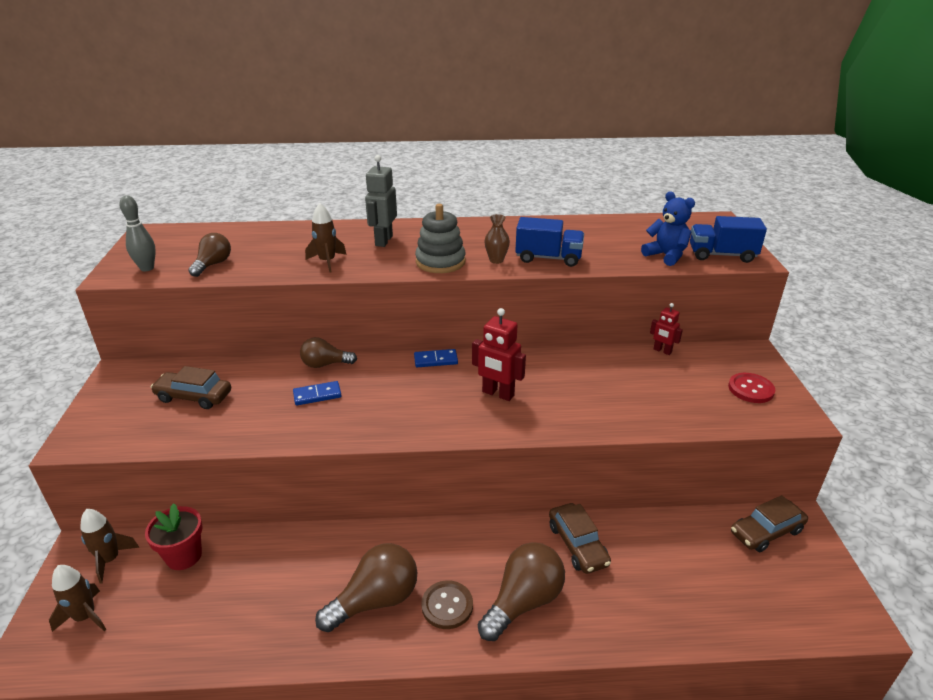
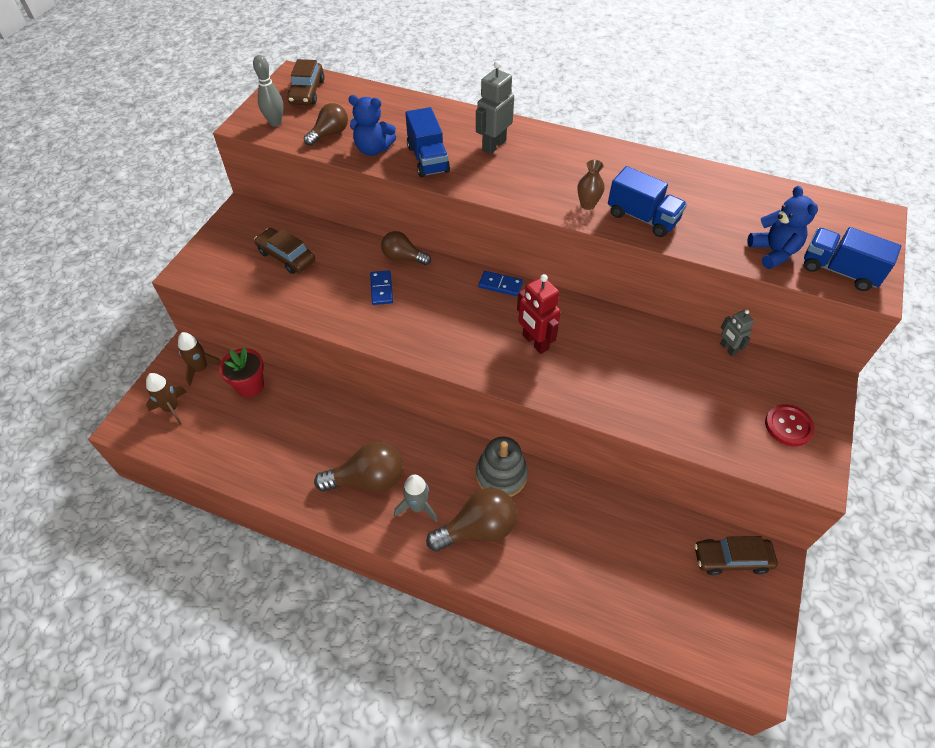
camera: 25 degrees right, 20 degrees up
(266, 266) = (373, 149): none -> blue teddy bear
(317, 395) = (381, 289): blue domino -> blue domino turned 75 degrees clockwise
(327, 262) = (428, 159): brown rocket -> blue truck
(440, 262) = (531, 191): grey stacking toy -> grey stacking toy (501, 475)
(447, 606) = (417, 507): brown button -> grey rocket
(577, 545) = (551, 500): brown car -> brown car (307, 92)
(662, 351) = (728, 349): red robot -> grey robot

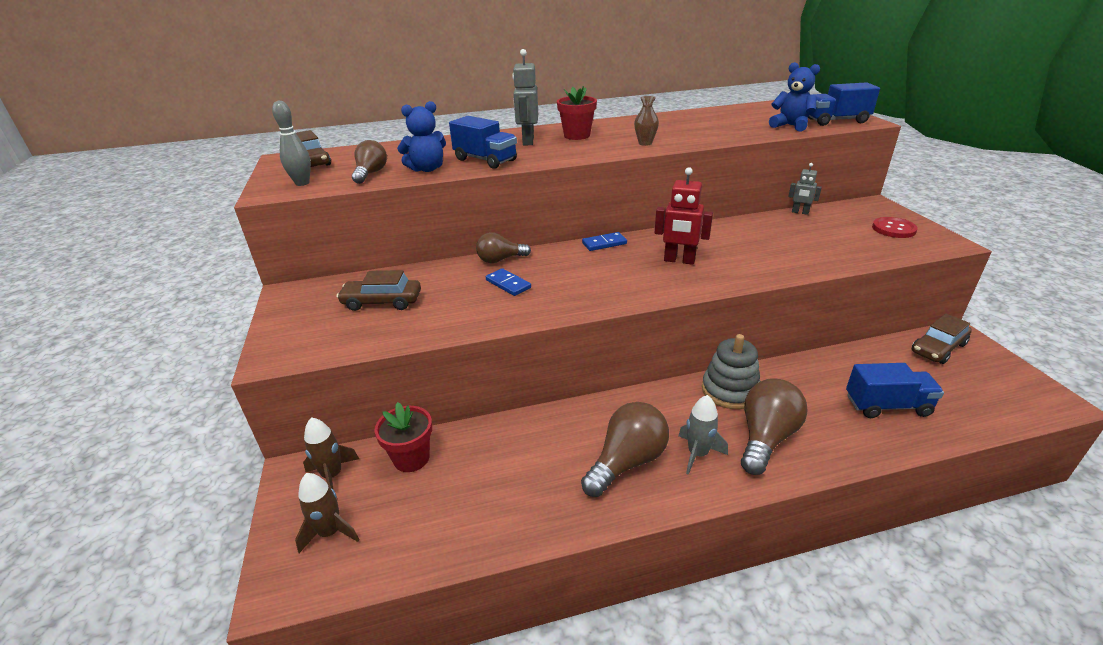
camera: 35 degrees left, 20 degrees down
(545, 158) = (577, 136): none -> red flower pot
(642, 217) = (690, 137): blue truck -> blue truck (887, 405)

